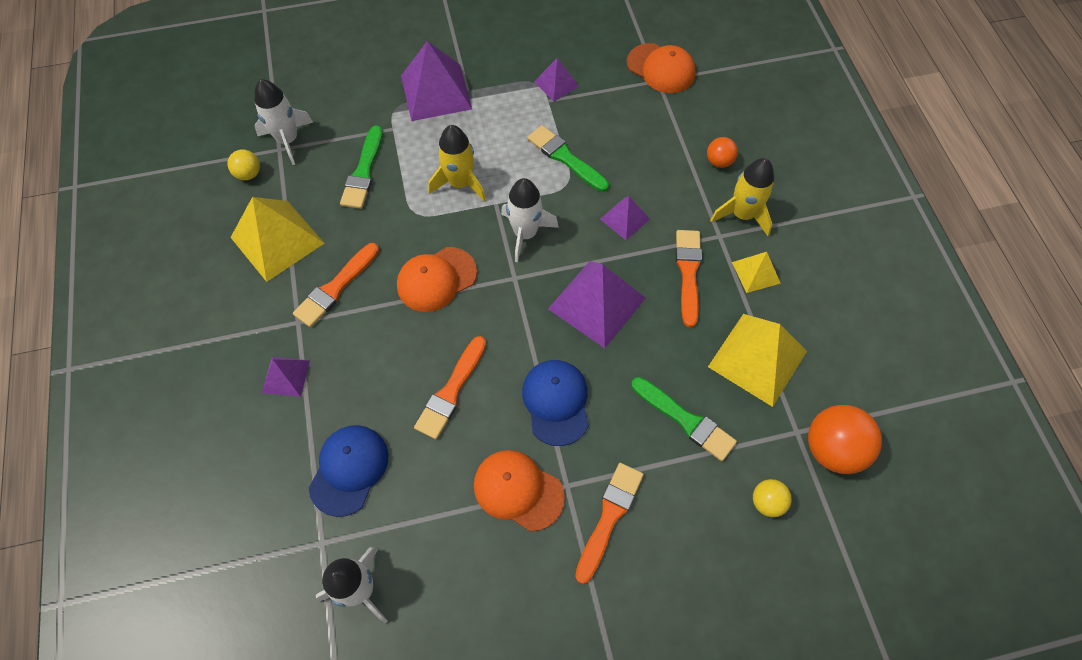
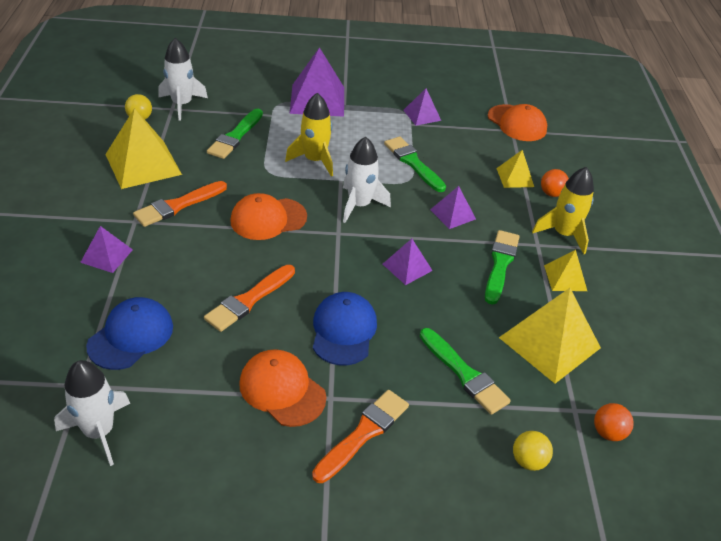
camera: 10 degrees right, 20 degrees down
(596, 303) = (407, 267): purple pyramid -> purple pyramid, size x0.54
(676, 149) = (515, 177): none -> yellow pyramid
(688, 273) = (500, 264): orange brush -> green brush
(832, 449) = (608, 432): orange ball -> orange ball, size x0.54

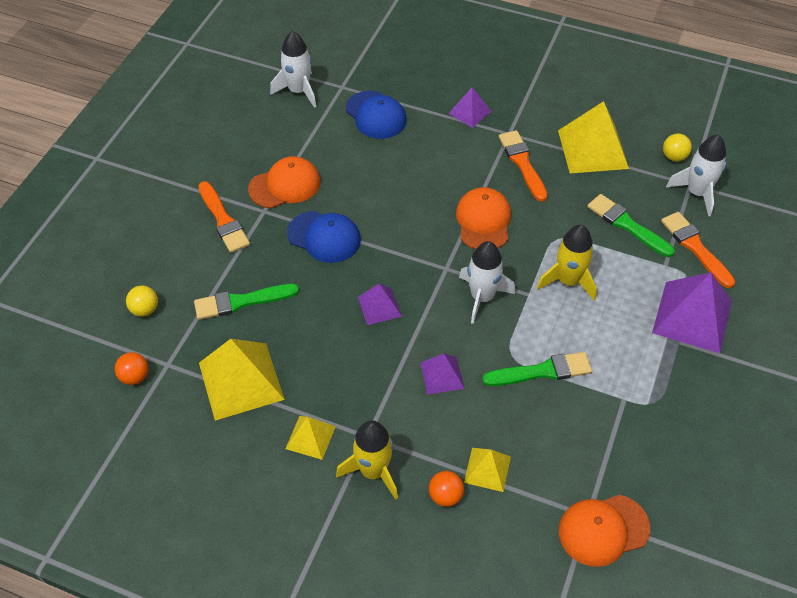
camera: 115 degrees right, 10 degrees up
(249, 300) = (384, 186): orange brush -> orange brush (695, 247)
(422, 115) = (641, 418): purple pyramid -> none
(500, 264) = (353, 386): green brush -> none

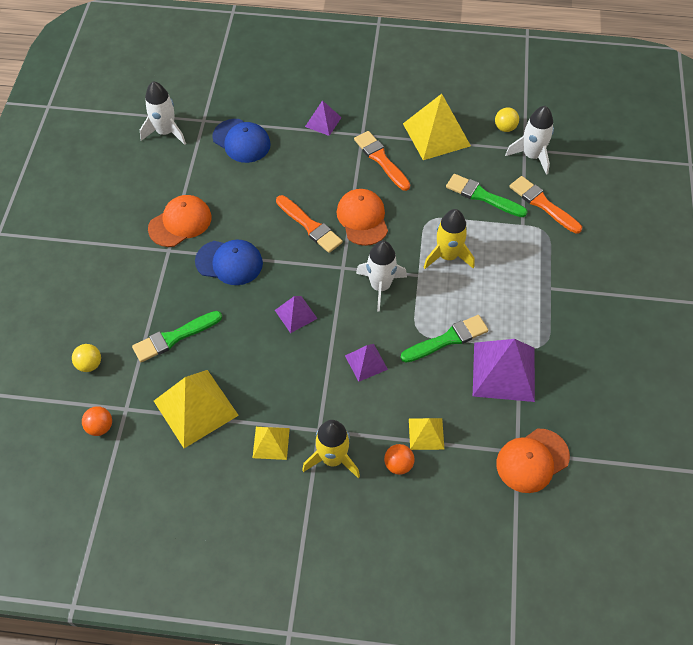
camera: 15 degrees left, 5 degrees up
(223, 220) = (135, 266): orange brush -> orange brush (310, 226)
(692, 316) = (555, 264): purple pyramid -> purple pyramid (503, 371)

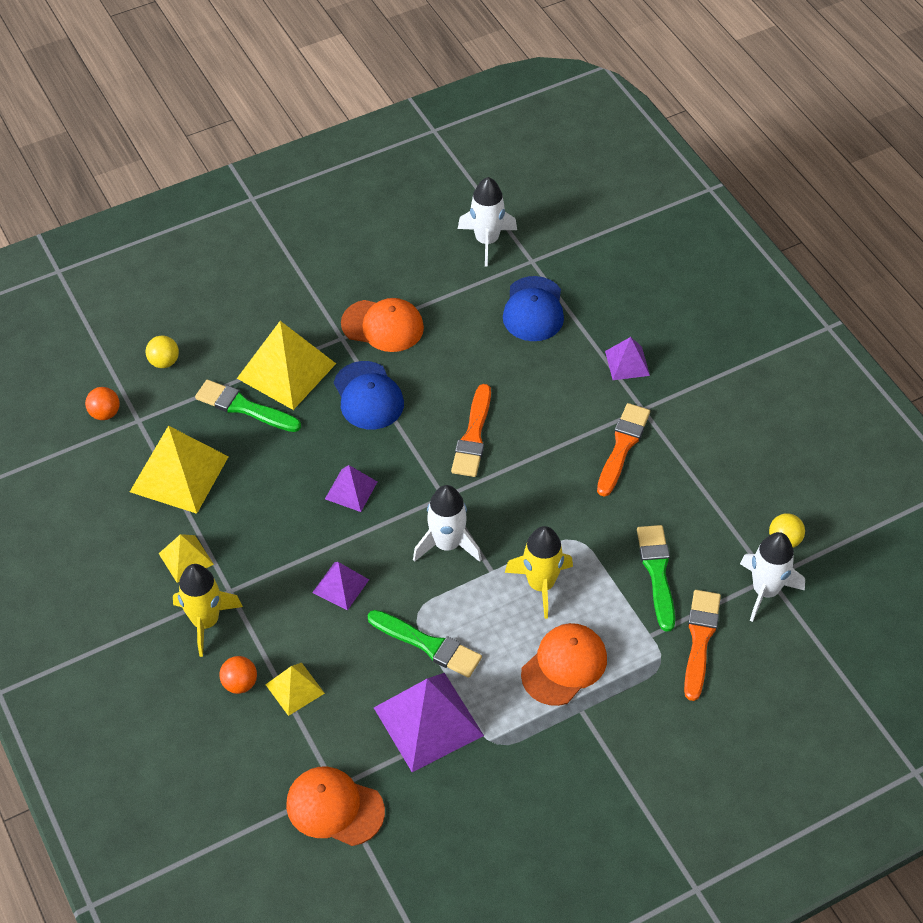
camera: 55 degrees right, 5 degrees down
(362, 218) = (524, 477): orange cap -> orange cap (564, 666)
(436, 134) = (708, 478): yellow pyramid -> yellow pyramid (286, 371)

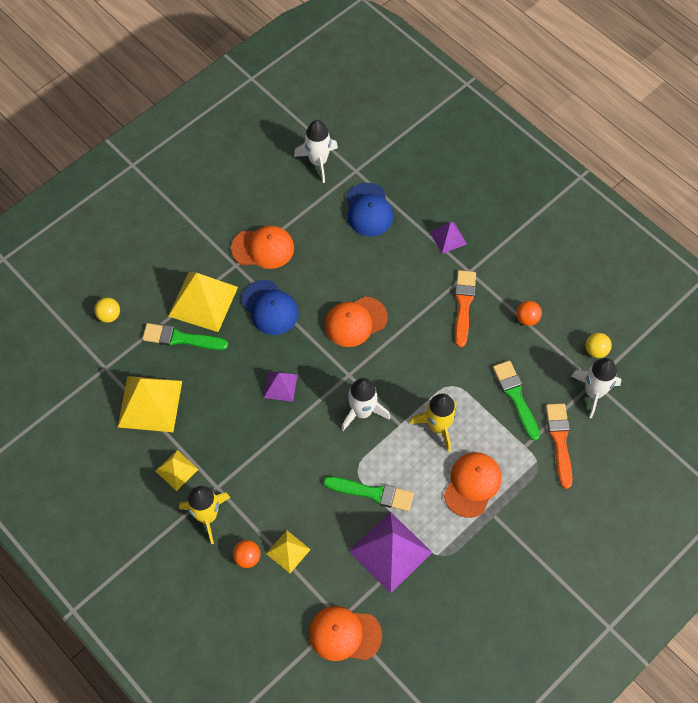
camera: 15 degrees left, 10 degrees up
(105, 413) = (78, 368): orange ball -> orange ball (527, 319)
(340, 586) = (296, 463): purple pyramid -> none
(473, 436) = (355, 322): orange brush -> orange cap

